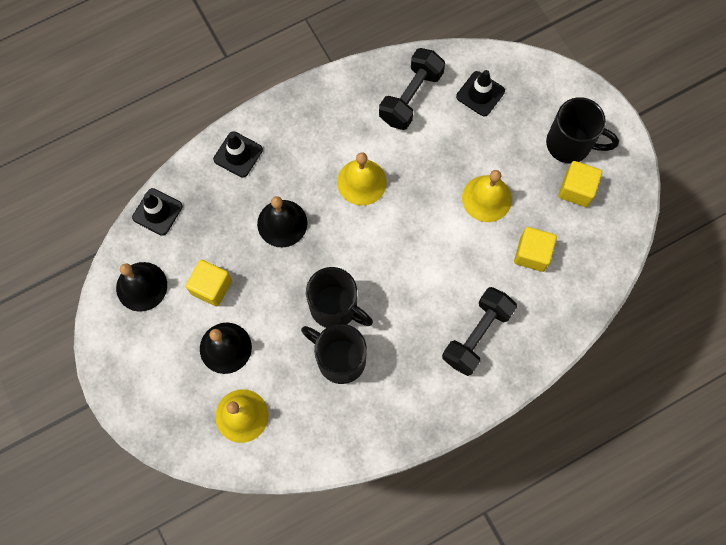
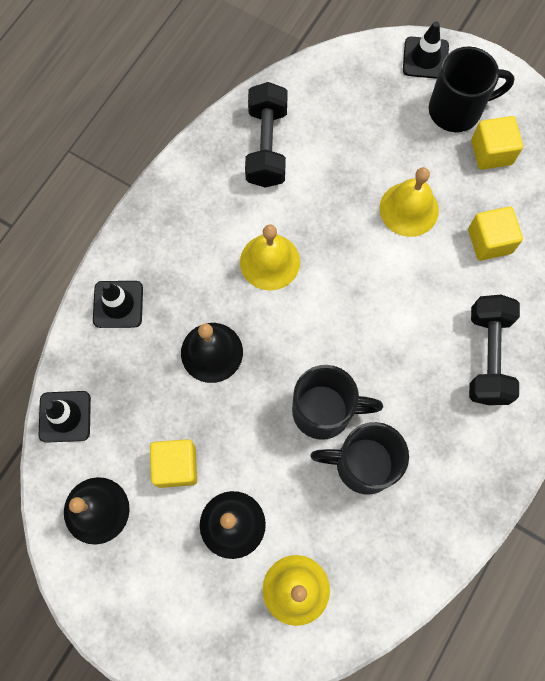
camera: 30 degrees left, 0 degrees up
(480, 94) = (336, 106): black traffic cone -> black traffic cone (425, 58)

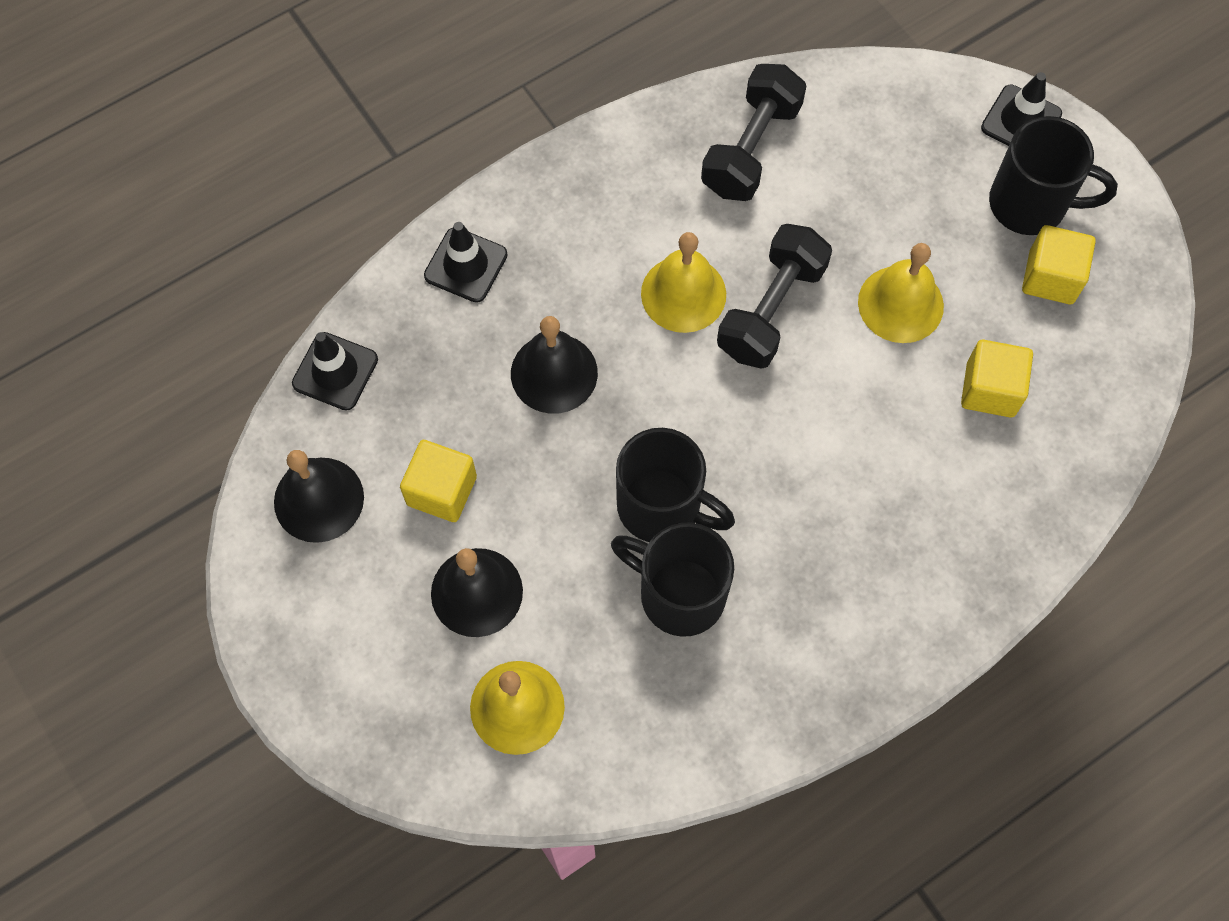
camera: 25 degrees right, 5 degrees down
(488, 356) = (913, 533): black dumbbell -> black dumbbell (771, 310)

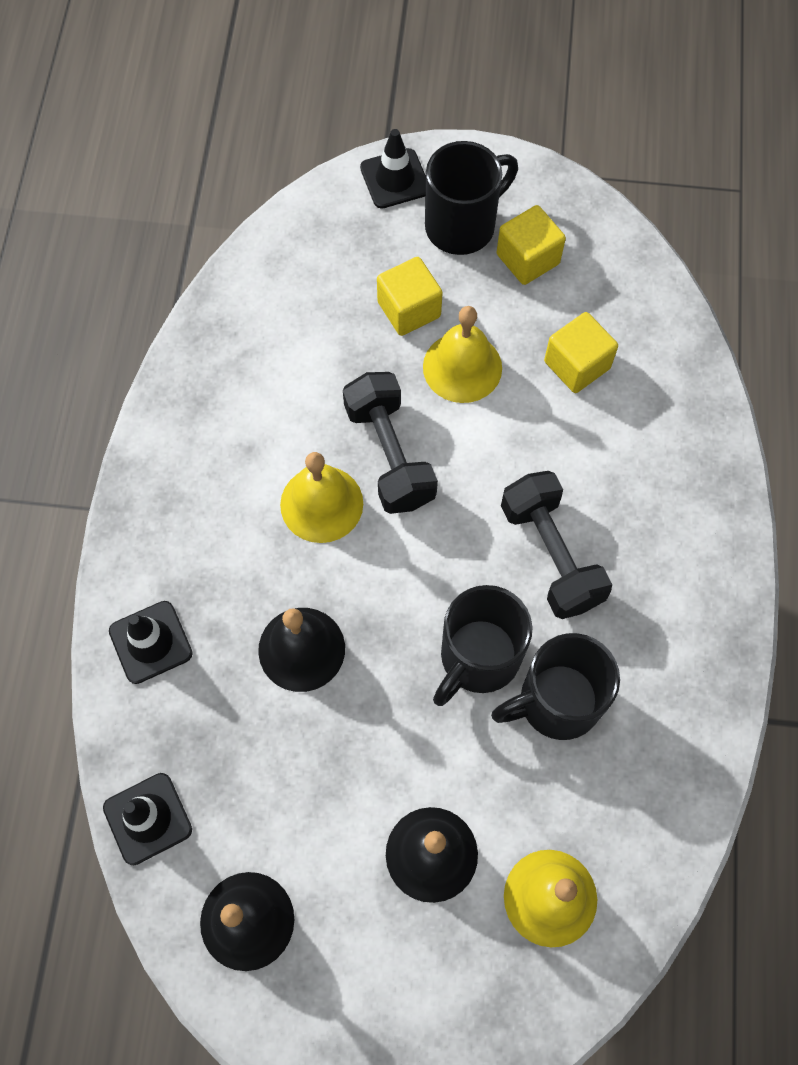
camera: 50 degrees left, 0 degrees up
(442, 490) = (324, 814): yellow cube -> yellow cube (409, 309)
(662, 507) = (478, 658): black mug -> black mug turned 150 degrees clockwise
(751, 149) = (249, 363): black dumbbell -> black dumbbell (551, 555)

